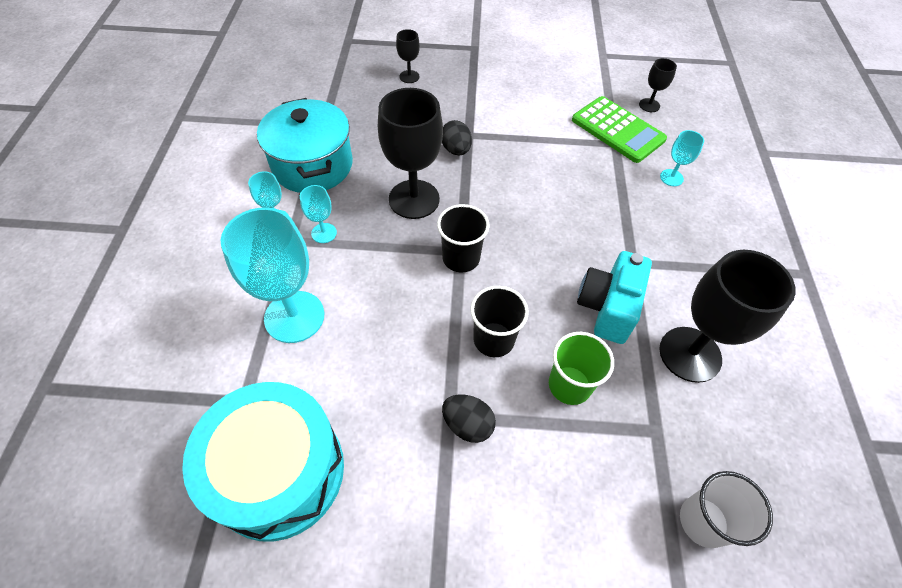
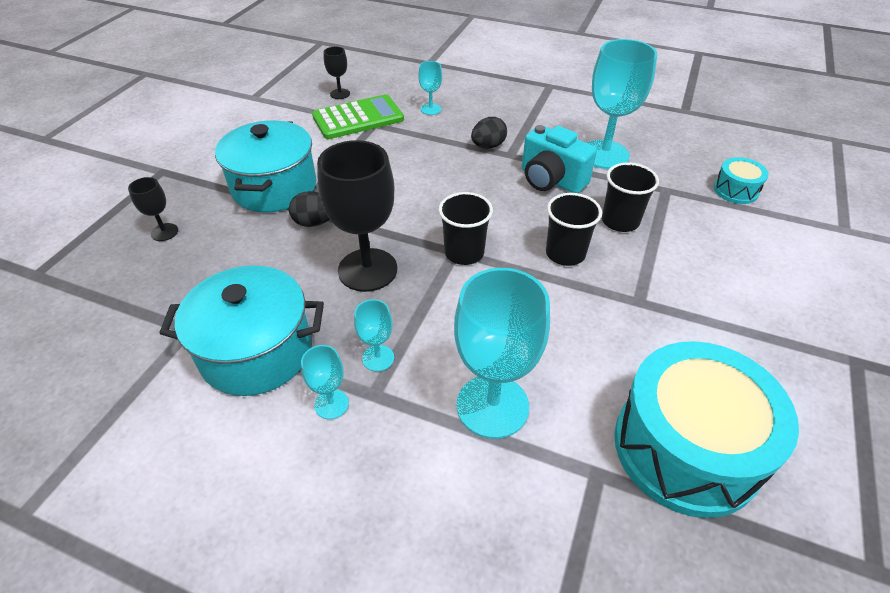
camera: 70 degrees left, 10 degrees down
(467, 425) = (649, 291): black egg -> black egg (488, 146)
(487, 112) = (274, 187): none -> turquoise pot
(569, 385) = (620, 221): green cup -> black cup
(690, 354) = (604, 154): black goblet -> turquoise goblet
(703, 521) = (735, 190): white cup -> turquoise drum

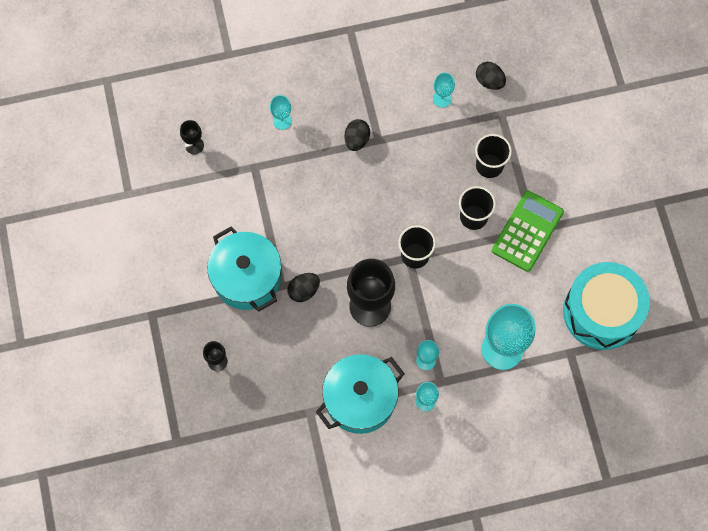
camera: 35 degrees left, 25 degrees up
(358, 118) = (236, 167): green calculator -> green calculator (527, 231)
(551, 180) = (423, 151): turquoise camera -> none
(604, 154) = (442, 99): turquoise goblet -> turquoise goblet, size x0.47
(669, 163) = (489, 81): none -> black egg
(735, 190) = (544, 86): turquoise drum -> none

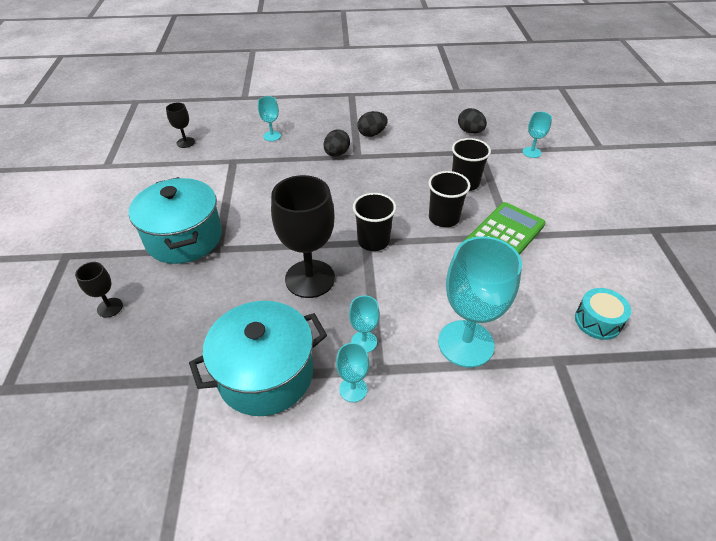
camera: 10 degrees right, 25 degrees down
(304, 291) = (240, 256): black egg -> black egg (372, 134)
(442, 99) = (424, 137): turquoise goblet -> turquoise goblet (531, 152)
(601, 312) = (597, 321): turquoise drum -> turquoise drum, size x0.45

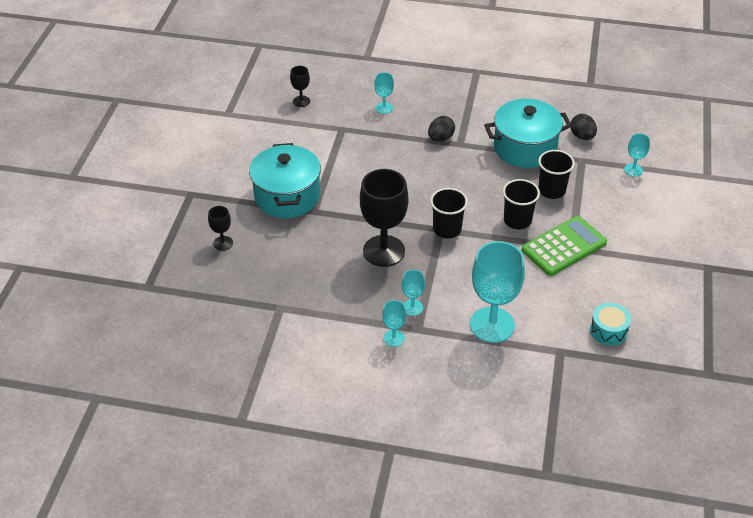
camera: 15 degrees right, 0 degrees up
(266, 374) = (332, 315): turquoise pot -> turquoise pot (525, 148)
(372, 134) = (482, 122): black egg -> none

